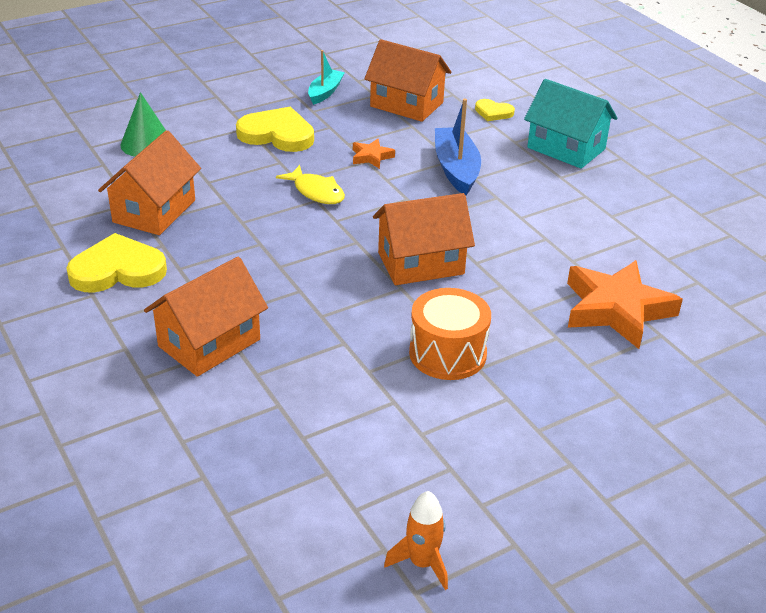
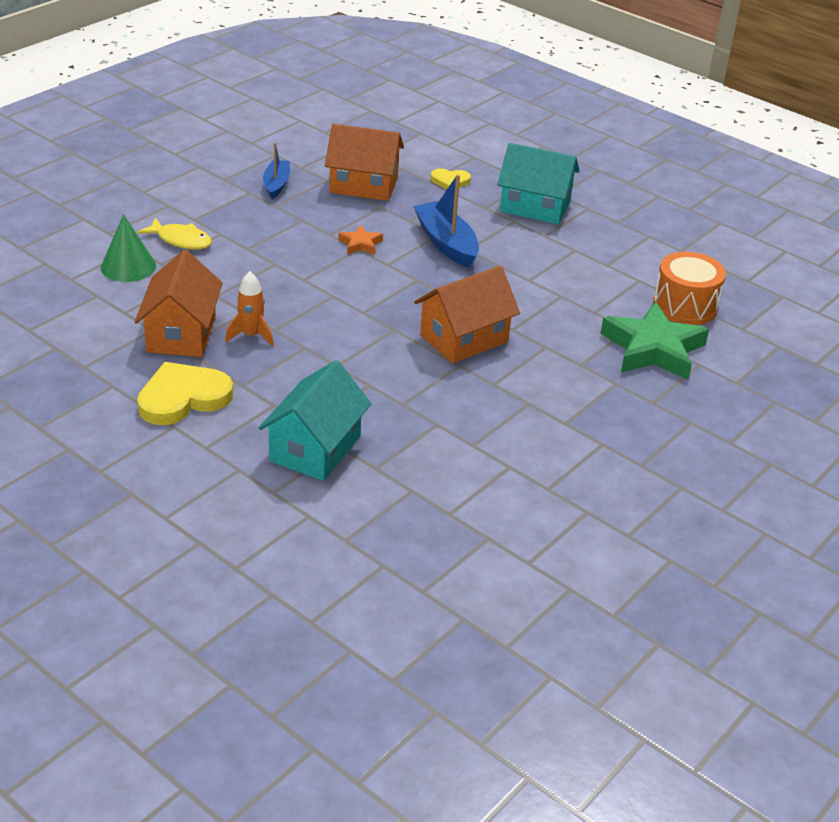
camera: 20 degrees left, 0 degrees up
(209, 343) = (315, 448): orange house -> turquoise house
(277, 134) = (255, 236): yellow heart -> none
(316, 192) = (328, 288): yellow fish -> yellow fish (181, 240)
(325, 92) = (276, 184): turquoise boat -> blue boat
(422, 563) = (606, 591): orange rocket -> orange rocket (251, 335)
(447, 353) = (532, 415): orange drum -> orange drum (685, 306)
(616, 309) = (653, 349): orange star -> green star

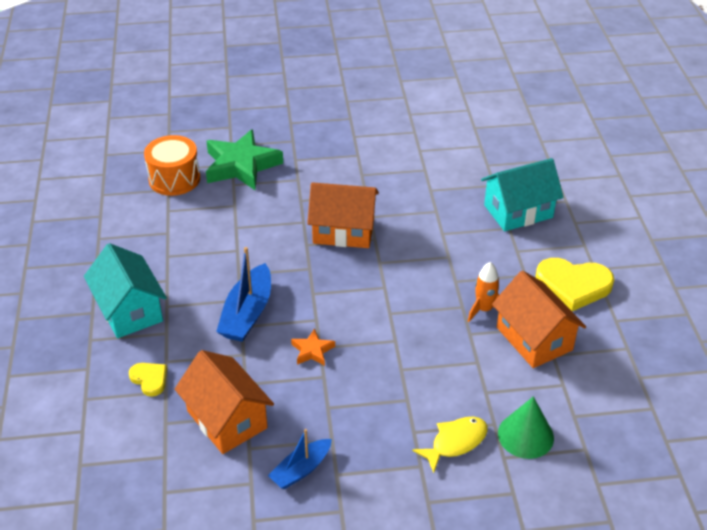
camera: 135 degrees left, 5 degrees up
(181, 240) = (455, 442): yellow fish -> yellow fish turned 75 degrees clockwise
(181, 334) = (534, 338): orange house -> orange house turned 75 degrees counterclockwise

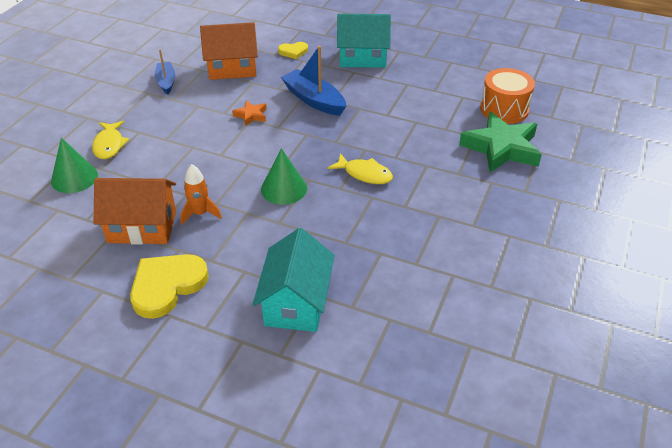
camera: 120 degrees right, 0 degrees up
(343, 231) = (364, 174): orange house -> yellow fish
(406, 272) = (284, 189): none -> green cone

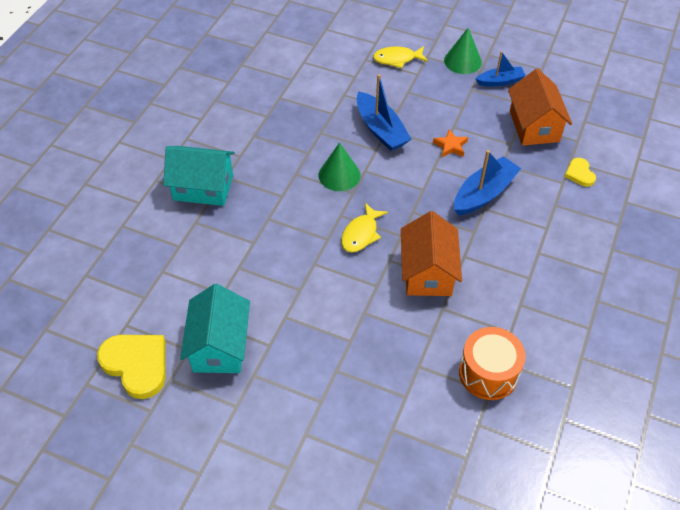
camera: 90 degrees right, 10 degrees up
(74, 178) = (353, 47): green cone -> green cone (462, 61)
(142, 227) = (293, 92): orange house -> orange house (427, 272)
(167, 286) = (229, 114): yellow heart -> yellow heart (136, 365)
(200, 214) = (307, 124): orange rocket -> none
(220, 159) = (381, 129): none -> blue boat
(362, 58) = (579, 237): turquoise house -> turquoise house (219, 346)
(501, 148) = (410, 358): green star -> none

